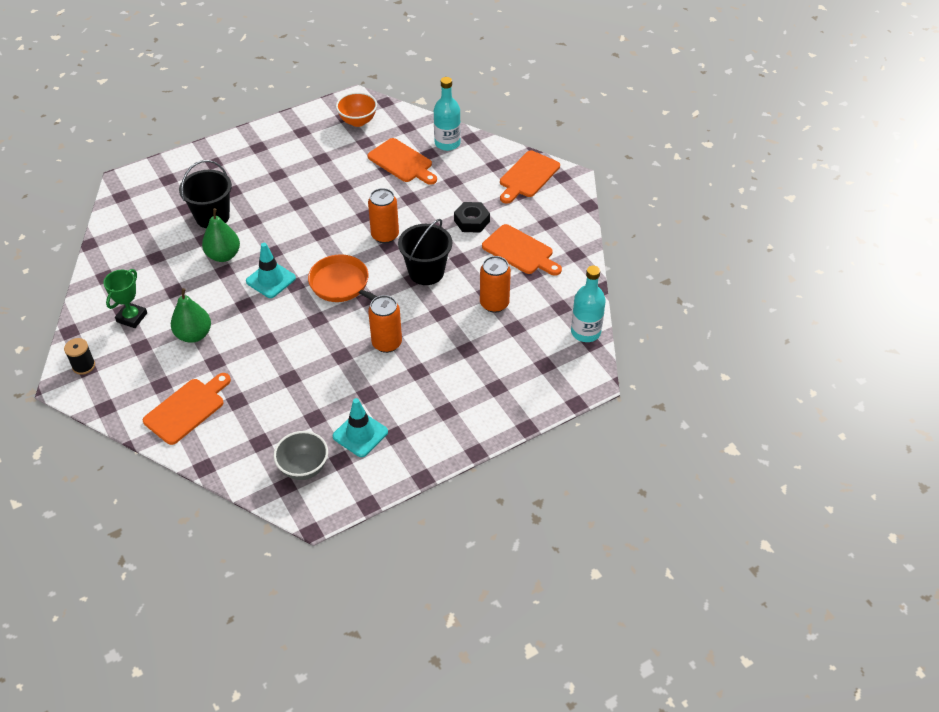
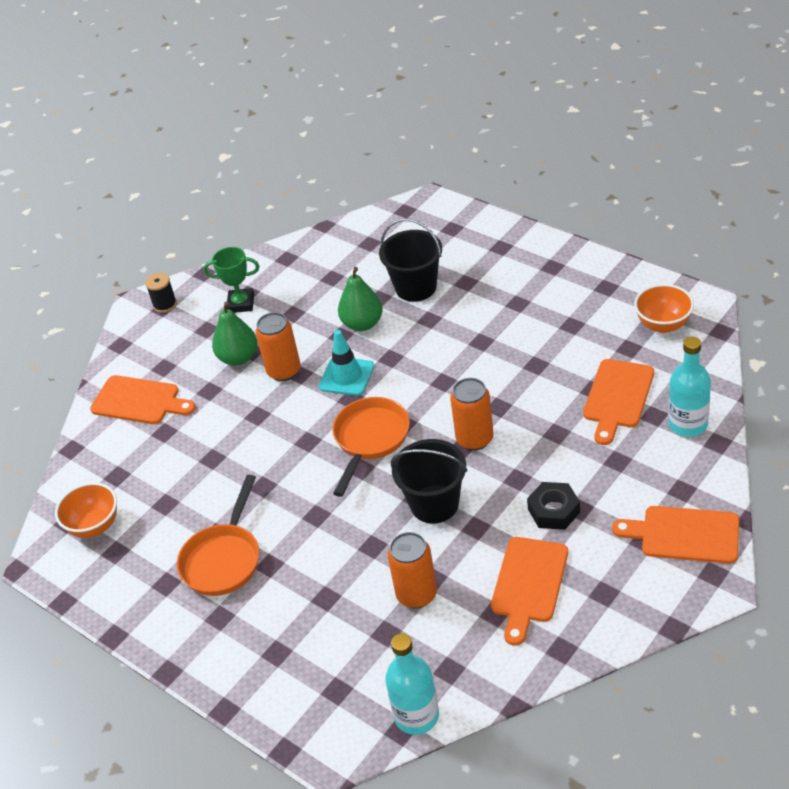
camera: 75 degrees right, 5 degrees down
(304, 468) = (94, 526): grey bowl -> orange bowl
(360, 434) = (156, 553): turquoise traffic cone -> none
(387, 343) = (299, 517): orange can -> orange can (284, 371)
(395, 395) = (223, 559): none -> orange pan

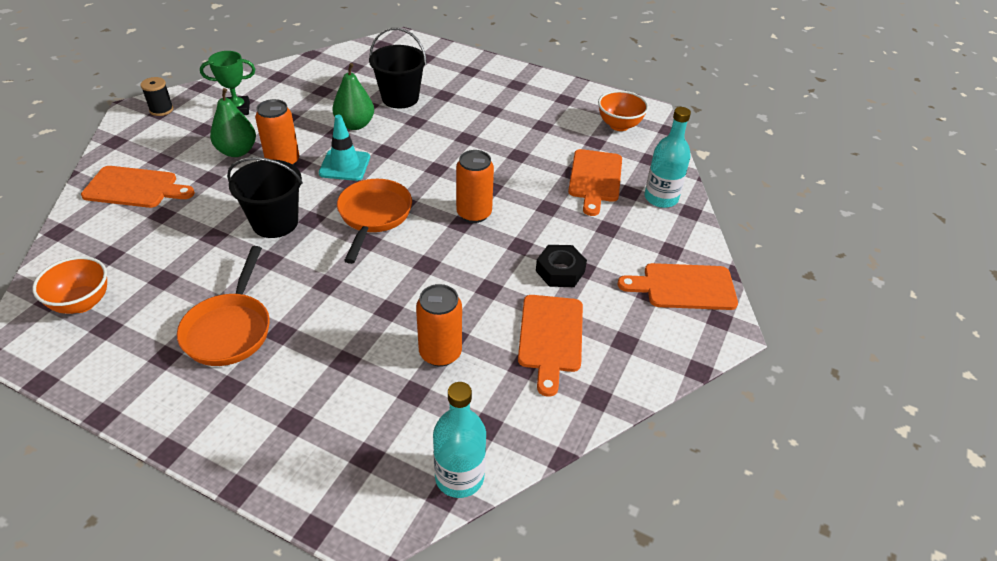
camera: 20 degrees left, 0 degrees up
(434, 504) = (445, 269): black bucket -> black bucket (275, 223)

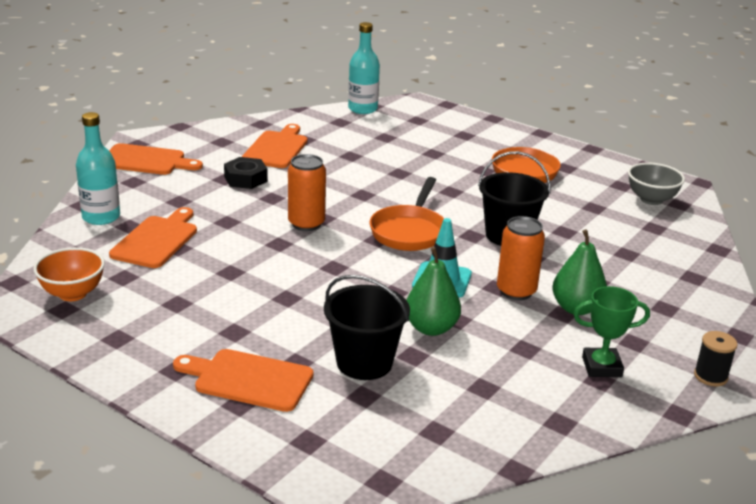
camera: 170 degrees left, 15 degrees down
(82, 303) = (651, 199): orange bowl -> grey bowl
(135, 188) = (672, 280): orange cutting board -> orange cutting board (248, 379)
(440, 353) = (363, 150): orange can -> none

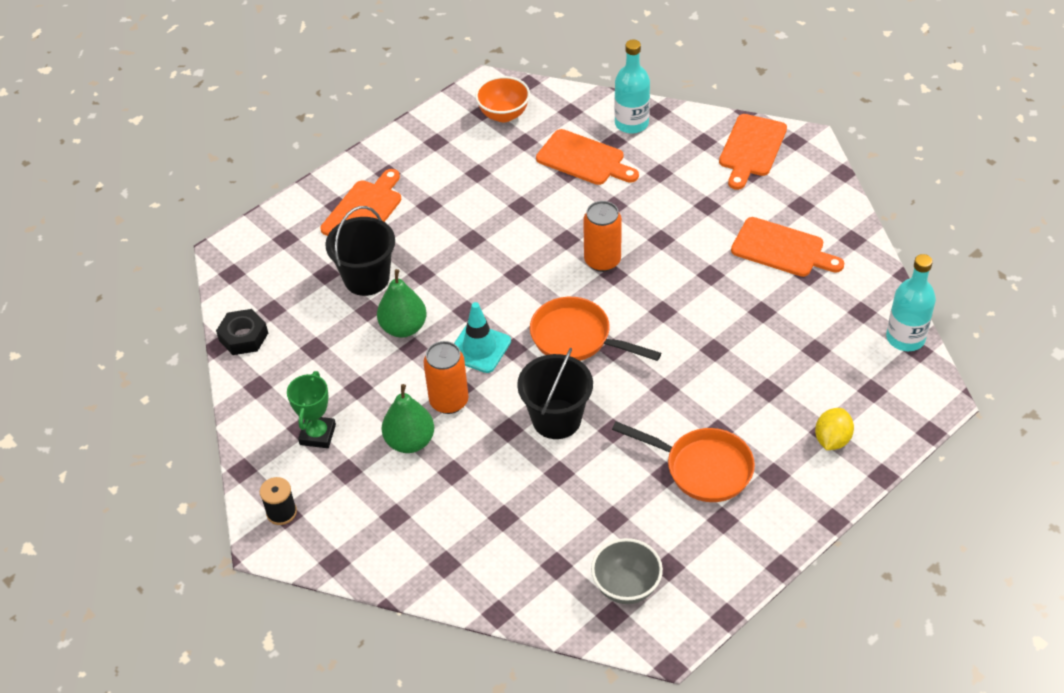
camera: 105 degrees right, 20 degrees up
(245, 179) = (705, 221): black nut -> black nut (243, 337)
(470, 132) = (832, 440): none -> yellow lemon

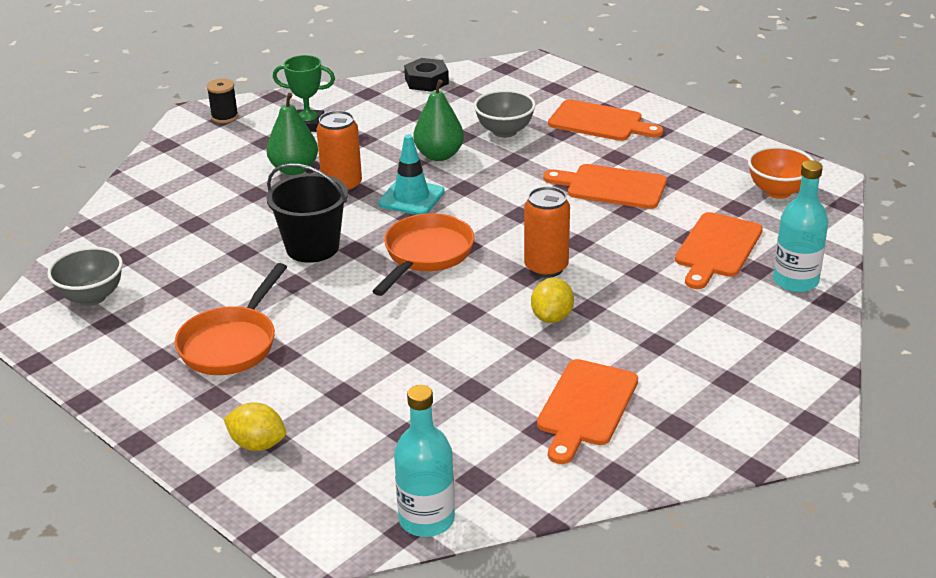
camera: 85 degrees right, 15 degrees down
(366, 278) = (504, 131): black bucket -> grey bowl
(672, 261) = (552, 317): none -> yellow lemon
(751, 149) = (779, 381): orange cutting board -> orange cutting board (611, 187)

